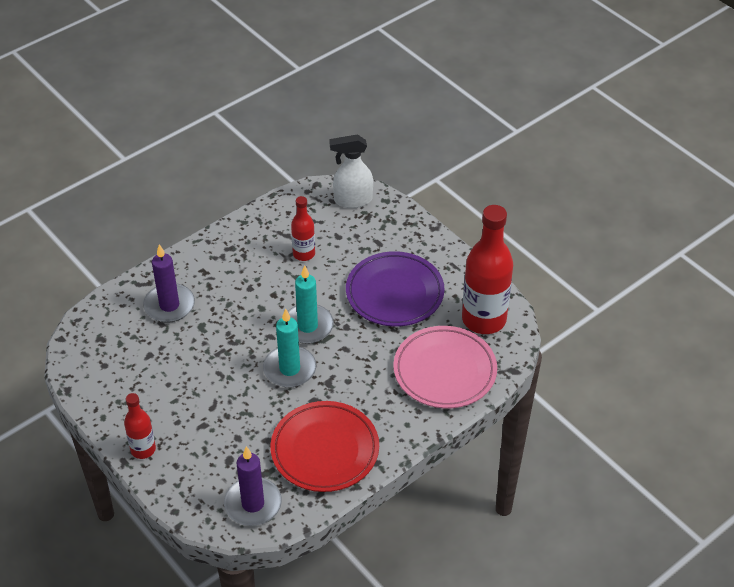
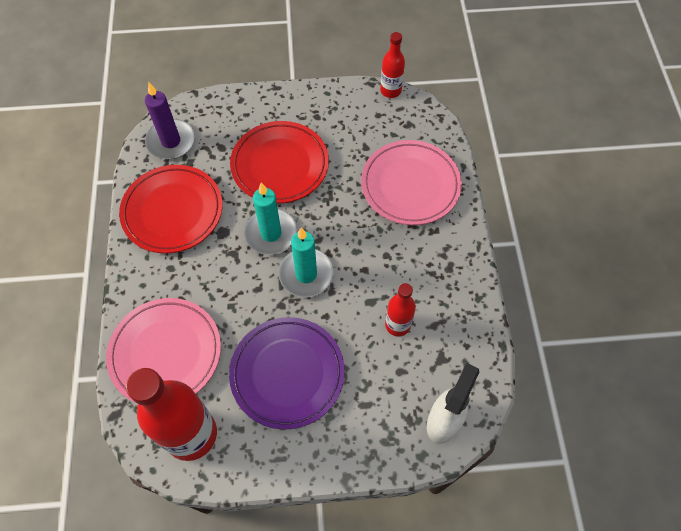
camera: 125 degrees right, 15 degrees up
(143, 449) = (276, 102): red bottle -> red bottle (390, 90)
(169, 305) = (410, 185): purple candle -> pink plate
(216, 403) = (280, 165): none -> red plate

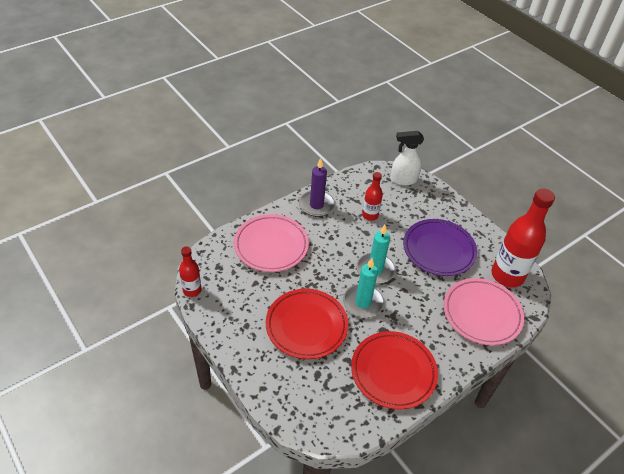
camera: 125 degrees left, 15 degrees down
(171, 141) = (337, 414): purple candle -> purple candle (316, 205)

